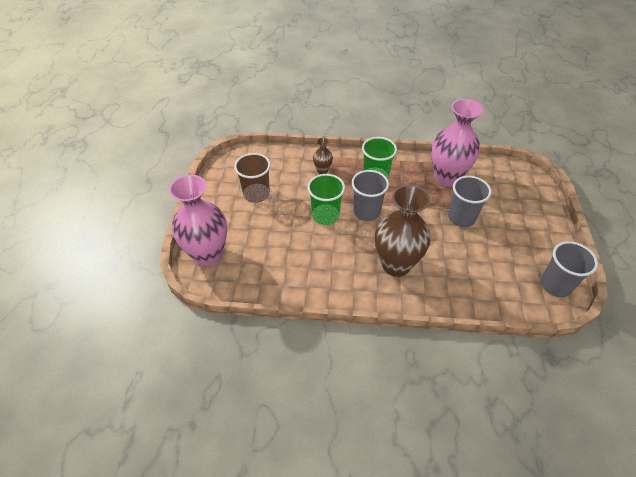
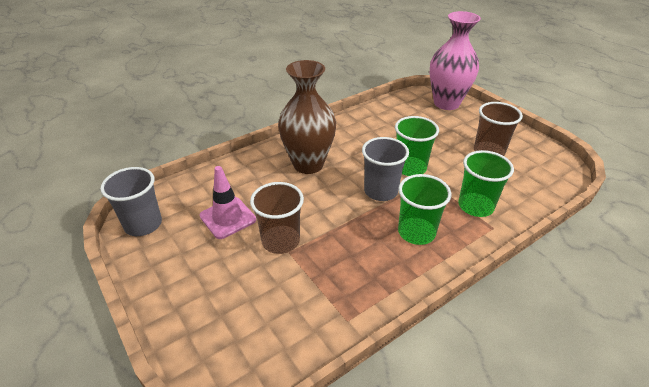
camera: 140 degrees right, 10 degrees down
(322, 170) = (475, 206): brown vase -> green cup
(446, 178) = (338, 286): pink vase -> none
(461, 217) = (280, 241): grey cup -> brown cup
(488, 254) = (228, 218): none -> pink traffic cone

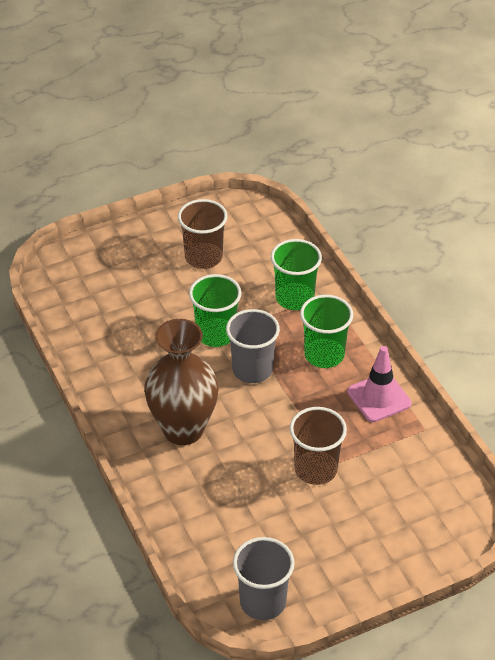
camera: 80 degrees left, 5 degrees up
(228, 218) = (268, 516): pink traffic cone -> pink traffic cone (379, 398)
(446, 103) = (82, 263): pink vase -> none

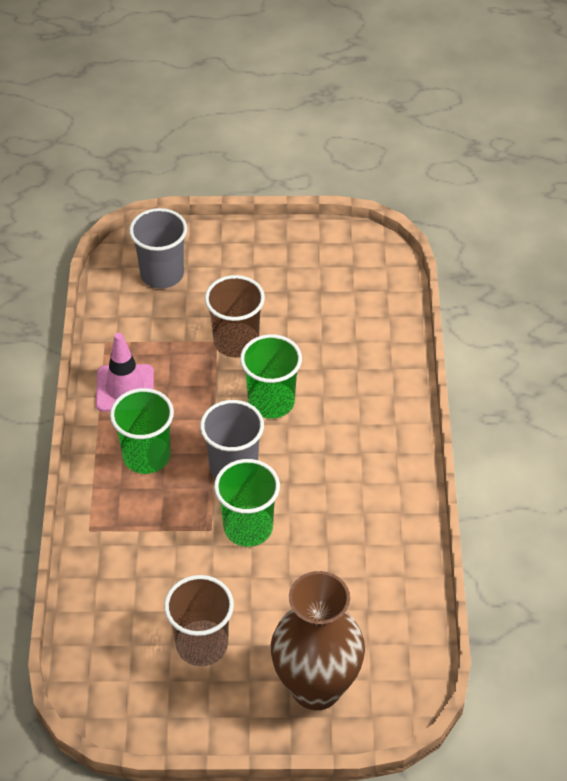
camera: 155 degrees left, 5 degrees up
(183, 429) = (343, 428): brown vase -> brown vase (316, 687)
(263, 602) = (353, 251): grey cup -> grey cup (162, 274)
(294, 298) = (130, 540): green cup -> green cup (271, 402)

